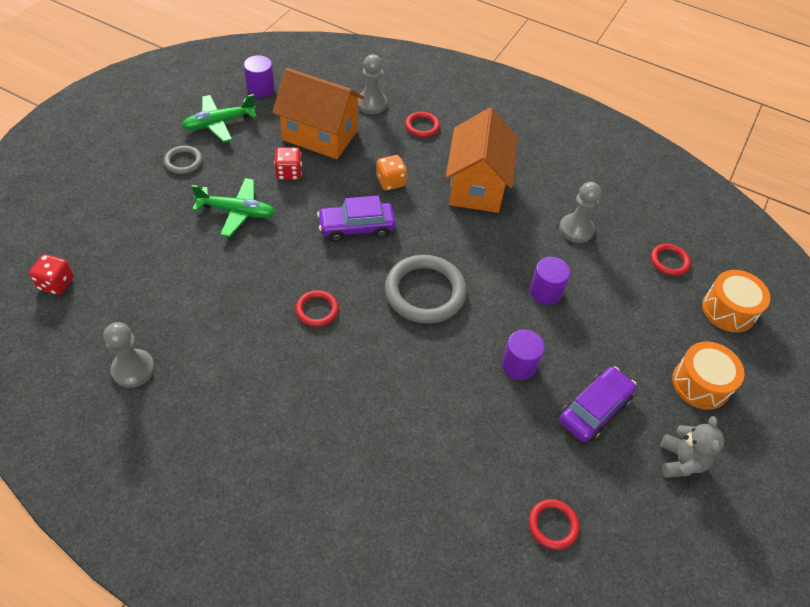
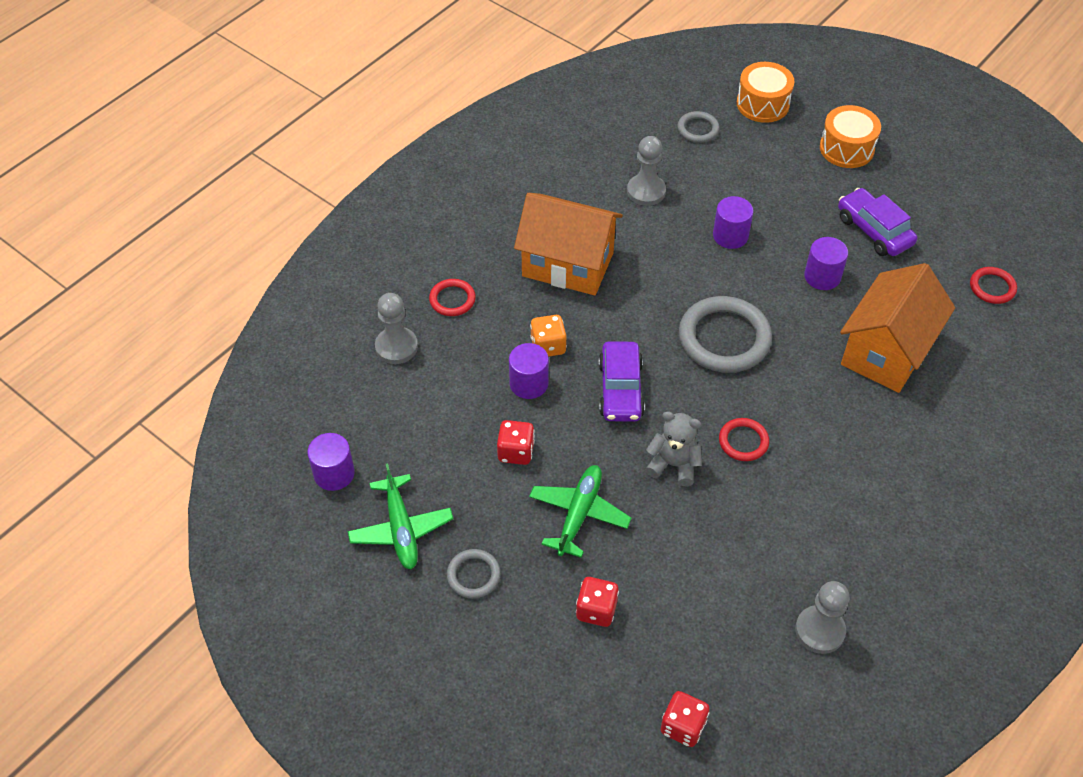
camera: 75 degrees left, 0 degrees up
(155, 228) = (596, 610): none -> red dice
(320, 135) = (448, 411): orange house -> orange house (886, 352)
(352, 174) = (529, 383): none -> purple cylinder
(669, 261) = (698, 129): red ring -> grey ring
(681, 461) = (927, 184): grey teddy bear -> grey teddy bear (673, 465)

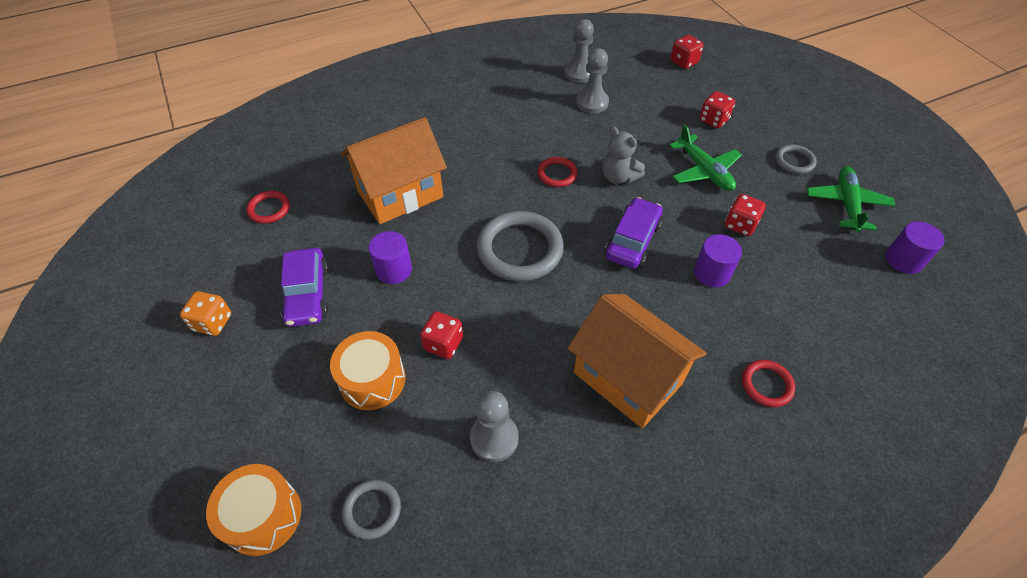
camera: 155 degrees left, 0 degrees up
(396, 347) = (836, 354): grey pawn -> grey pawn (592, 102)
(548, 346) = (681, 299): orange dice -> orange dice (213, 322)
(579, 514) = (704, 171): green plane -> green plane turned 75 degrees counterclockwise
(730, 236) = (443, 344): purple cylinder -> red dice
(846, 148) = (237, 400): orange drum -> orange drum (372, 380)

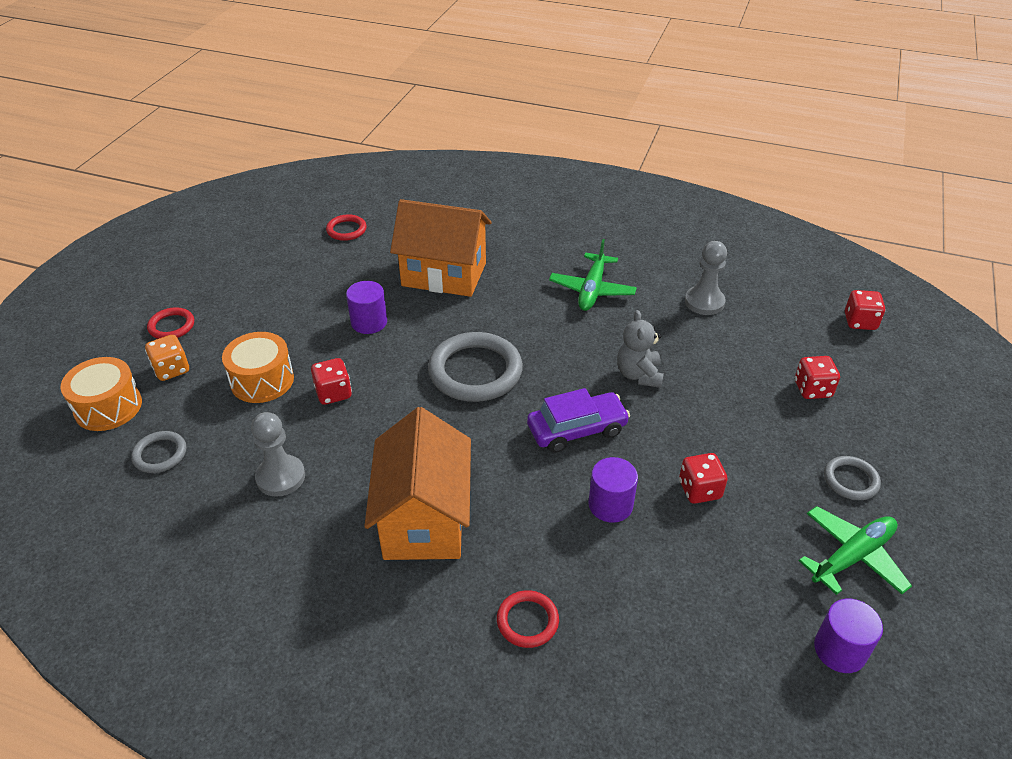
camera: 45 degrees right, 10 degrees down
(213, 322) = (225, 278): orange dice -> orange dice (171, 369)
(307, 294) = (297, 299): purple car -> none
(557, 174) = (587, 338): red ring -> red ring (171, 326)
(579, 73) = (728, 271): grey pawn -> none
(704, 171) = (733, 424): green plane -> green plane (592, 290)

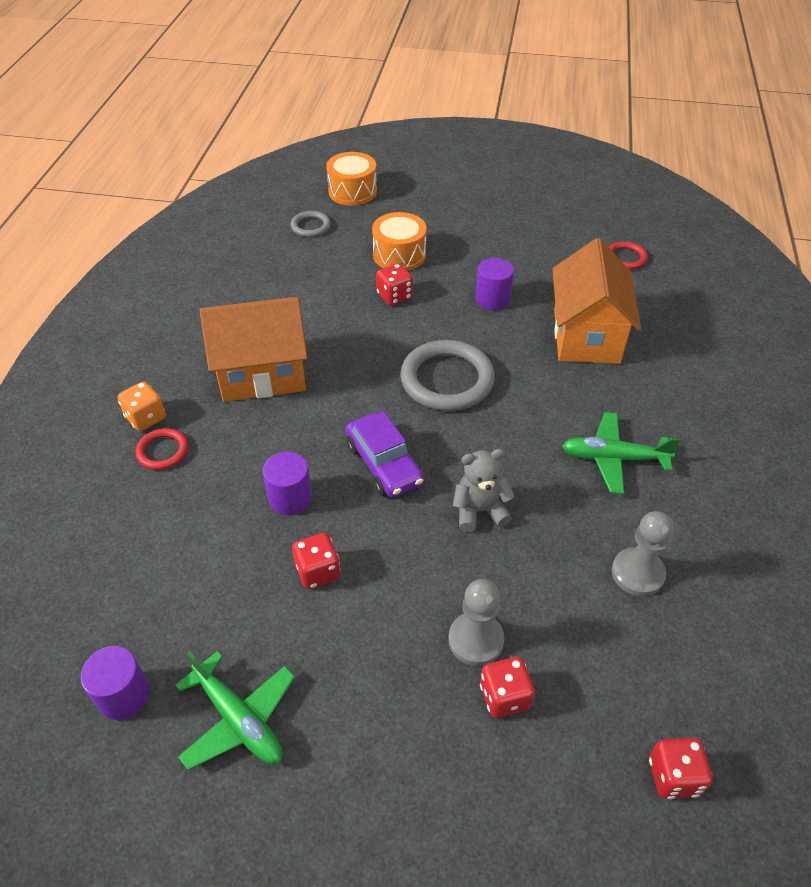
camera: 80 degrees right, 5 degrees up
(171, 326) = (448, 195): red ring -> none
(171, 369) = (399, 208): orange dice -> orange dice (146, 418)
(280, 477) = (297, 288): grey pawn -> grey pawn (476, 640)
(850, 480) = (352, 729): grey ring -> none

